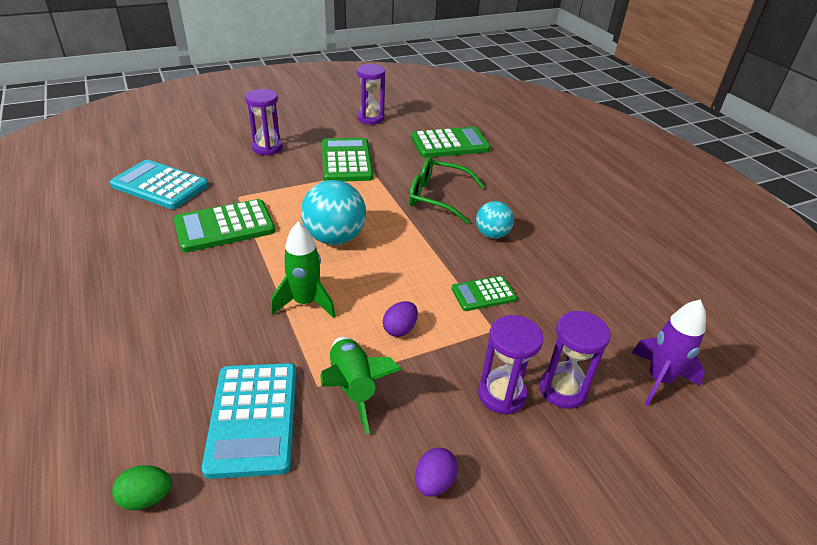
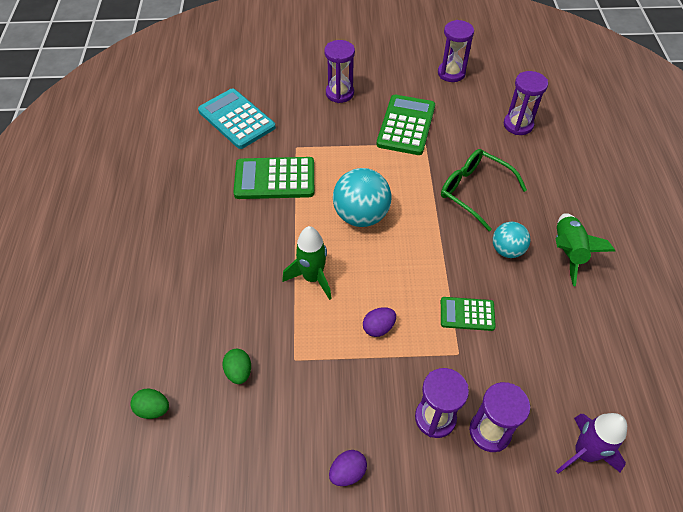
camera: 25 degrees right, 15 degrees up
(253, 418) = (239, 372): turquoise calculator -> green egg
(353, 388) = (320, 371): green rocket -> green rocket (568, 252)
(450, 144) = (518, 125): green calculator -> purple hourglass

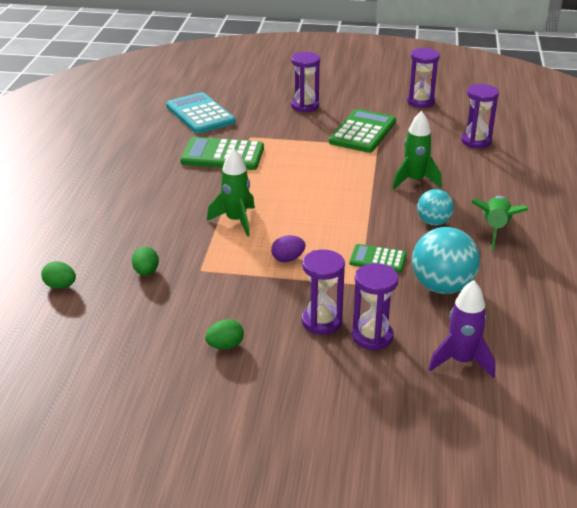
camera: 10 degrees right, 20 degrees down
(347, 472) = (225, 346): purple egg -> green egg
(361, 215) = (297, 186): turquoise ball -> turquoise ball (442, 286)
(474, 191) = (414, 181): green glasses -> green rocket

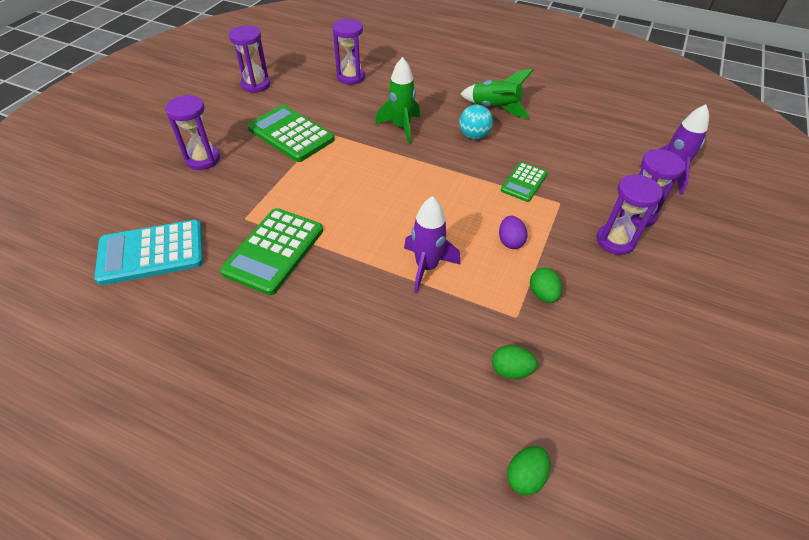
camera: 75 degrees left, 15 degrees up
(225, 346) = (651, 319): green egg -> green egg (542, 294)
(236, 221) = (426, 267): green rocket -> purple rocket
(442, 286) = (570, 157): turquoise ball -> none

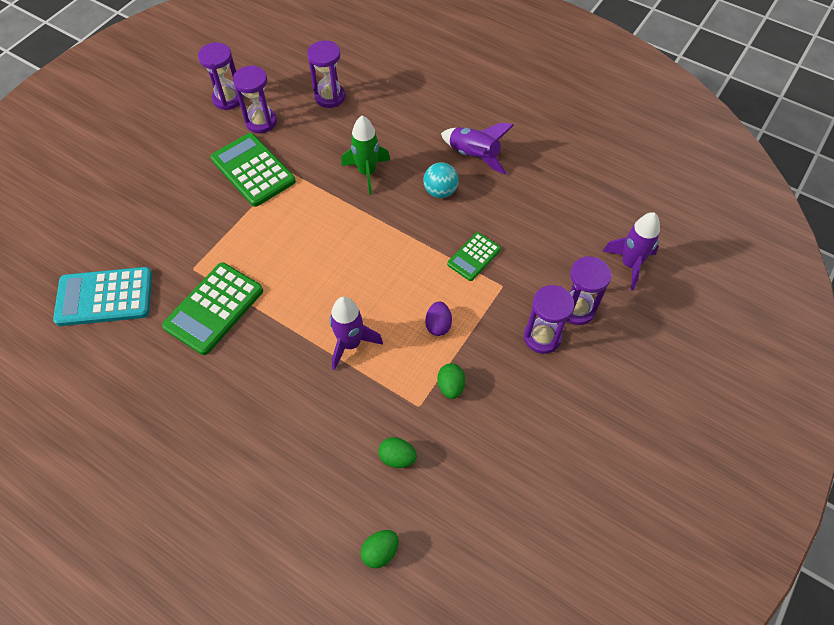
camera: 10 degrees right, 10 degrees up
(203, 159) = (162, 193): purple hourglass -> purple hourglass (261, 122)
(495, 108) = (474, 156): green rocket -> purple rocket

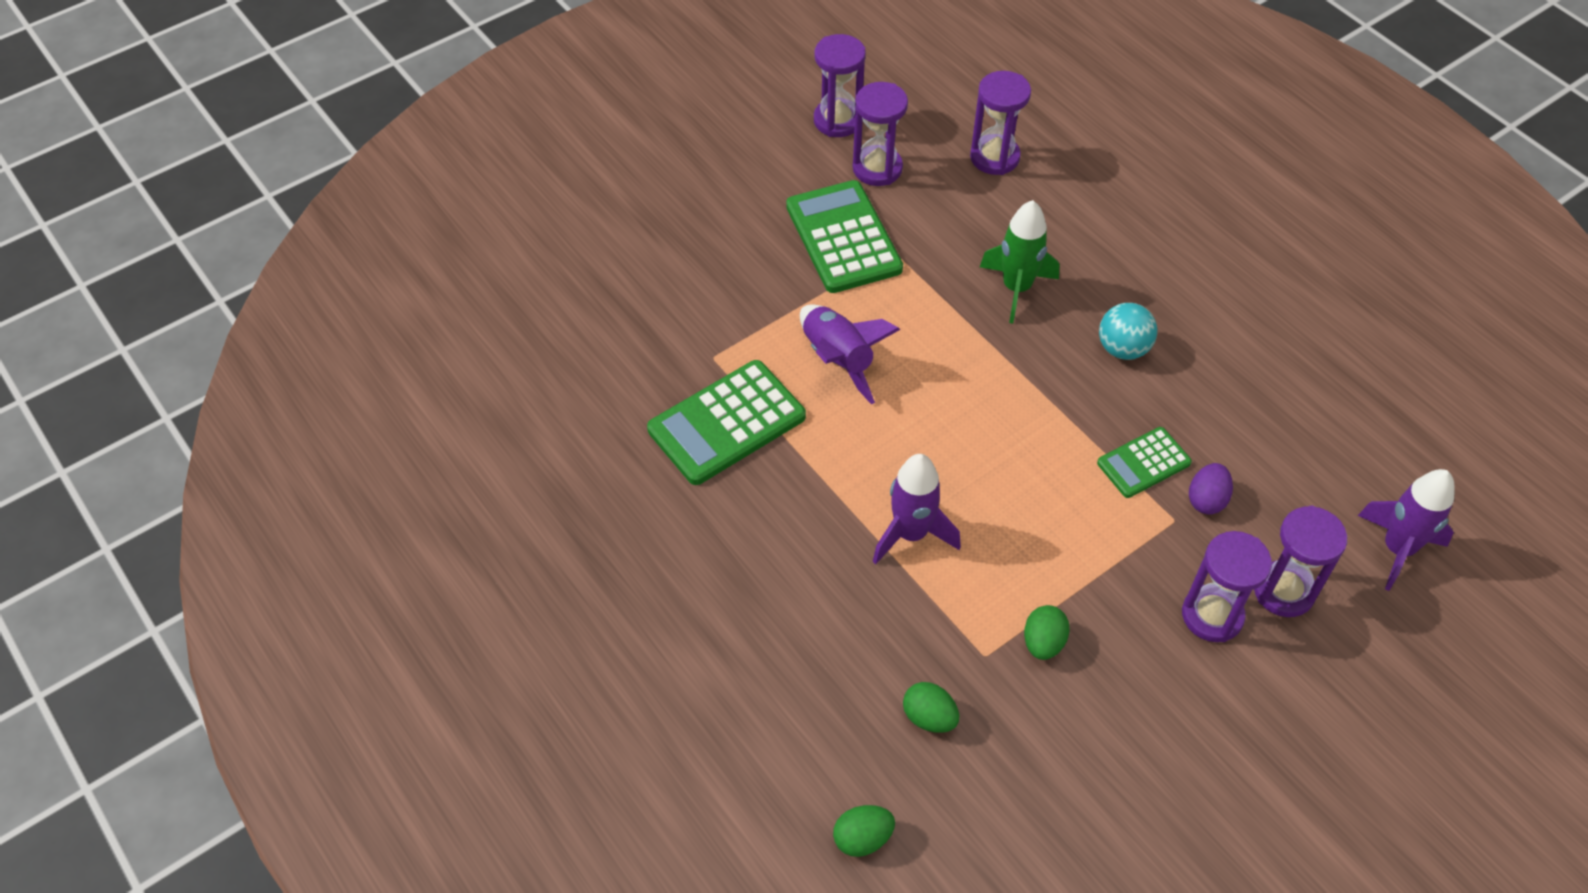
camera: 20 degrees right, 5 degrees down
(105, 297) = (578, 361): turquoise calculator -> none
(438, 325) = (1053, 548): purple egg -> purple egg (1206, 500)
(474, 156) = (1195, 309): purple rocket -> purple rocket (838, 360)

